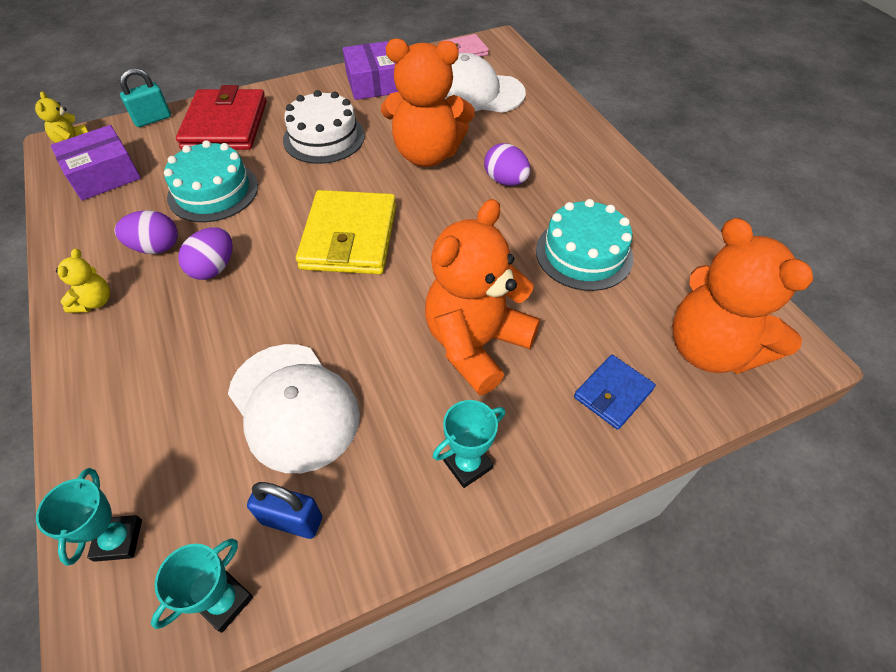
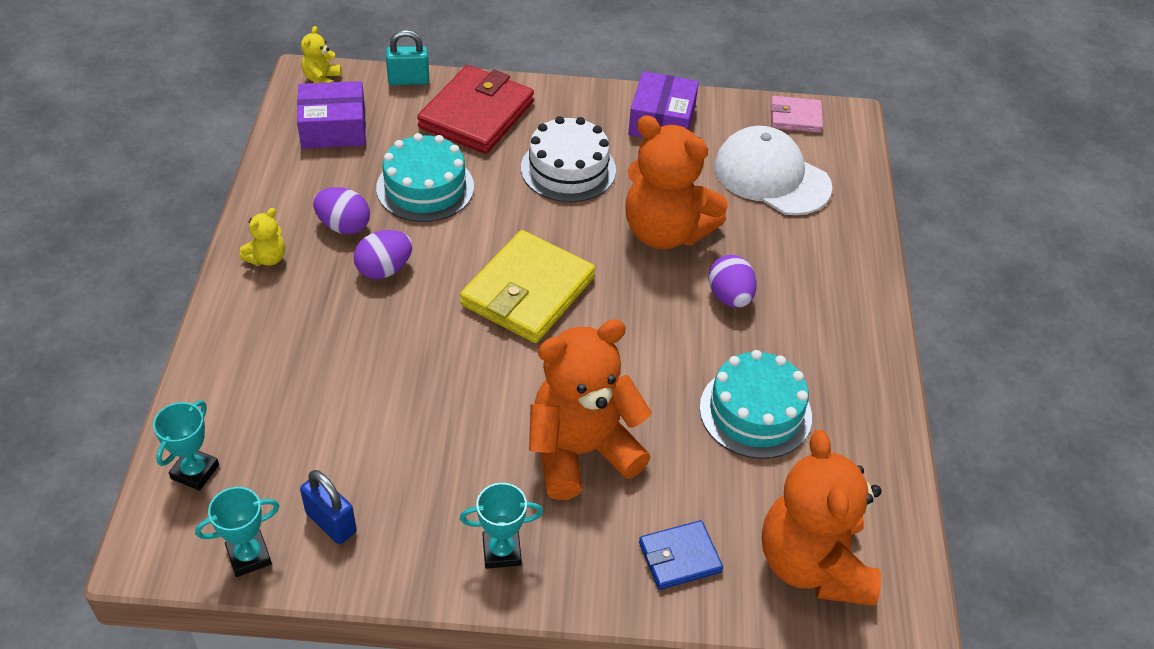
camera: 25 degrees right, 5 degrees down
(294, 406) = (384, 431): white cap -> none

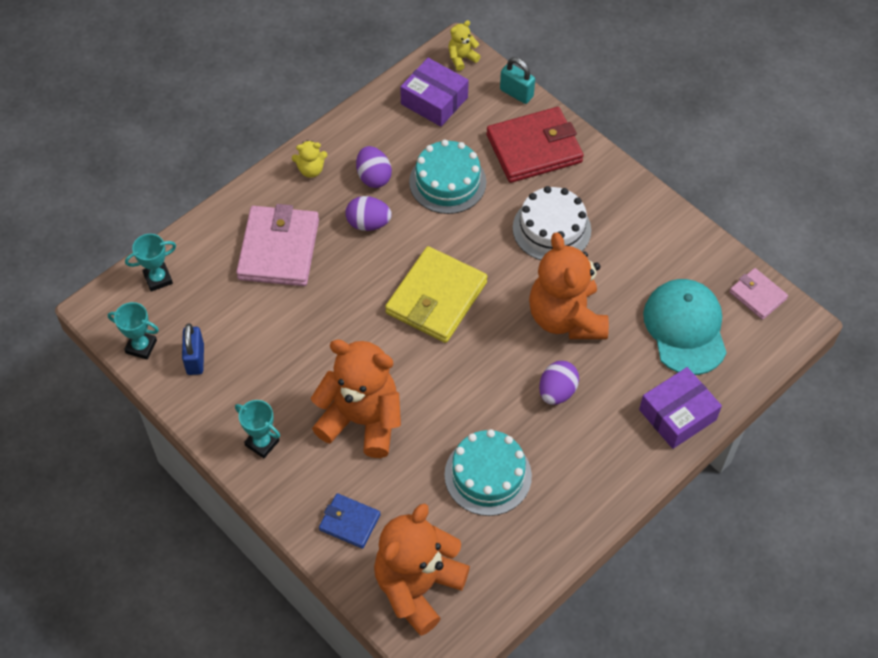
camera: 45 degrees right, 10 degrees up
(311, 352) = (278, 249): none -> pink wallet
(528, 291) = (436, 298): yellow wallet -> yellow wallet turned 45 degrees counterclockwise
(662, 121) = (655, 234): purple box -> purple box (677, 415)
(771, 177) = (685, 328): white cap -> turquoise cap

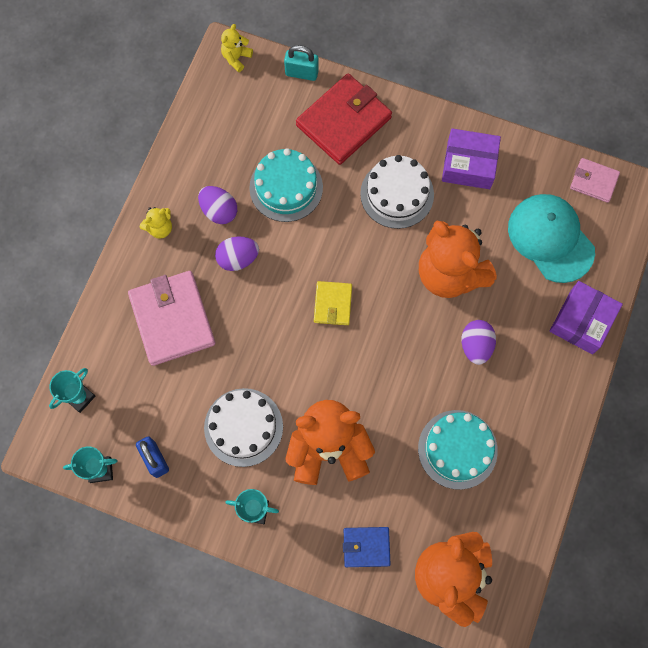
camera: 25 degrees left, 15 degrees up
(292, 367) = (243, 427): none -> white cake
(434, 101) = (233, 111): purple box -> purple box (469, 165)
(436, 298) = (333, 304): yellow wallet -> yellow wallet, size x0.53

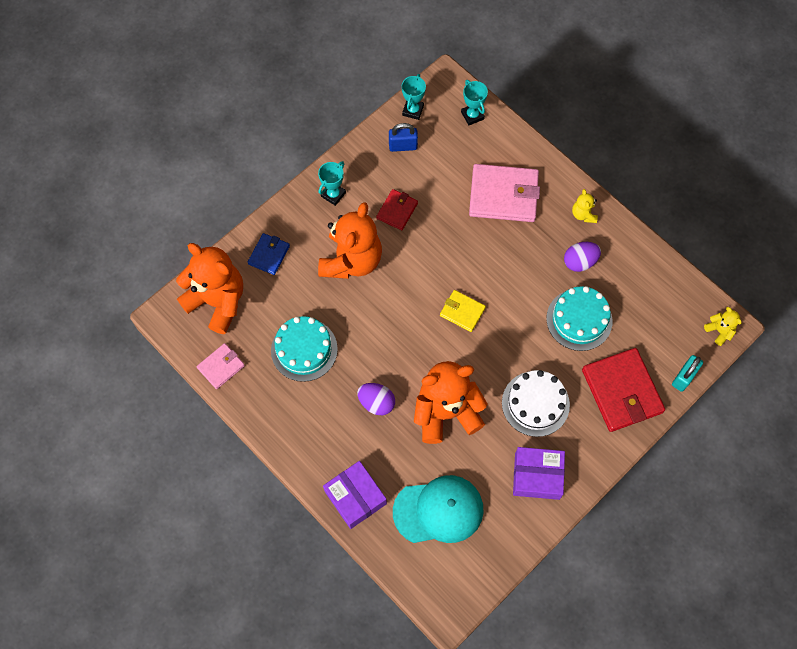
camera: 115 degrees right, 5 degrees down
(238, 259) = (532, 259): purple egg -> none
(243, 427) = (397, 211): white cake -> red wallet
(469, 165) = (537, 476): purple box -> purple box turned 60 degrees clockwise
(593, 181) = (474, 577): pink wallet -> pink wallet (221, 367)

